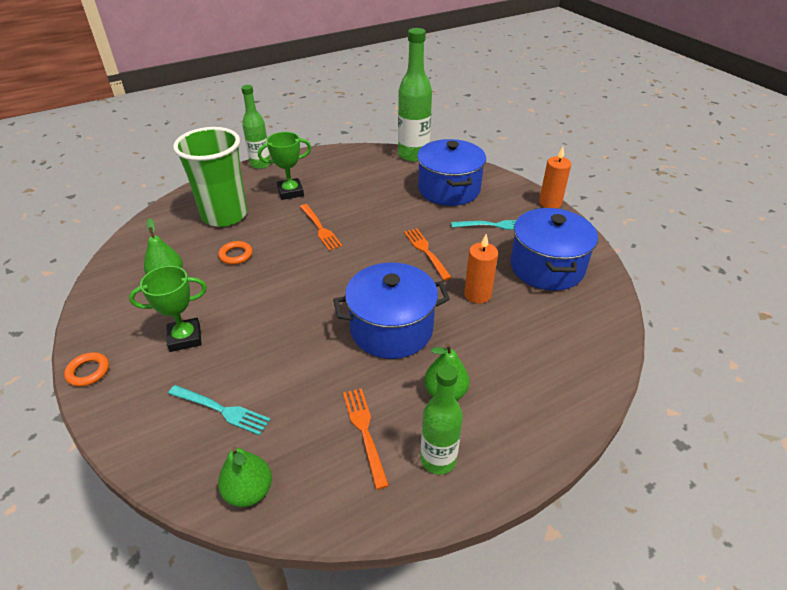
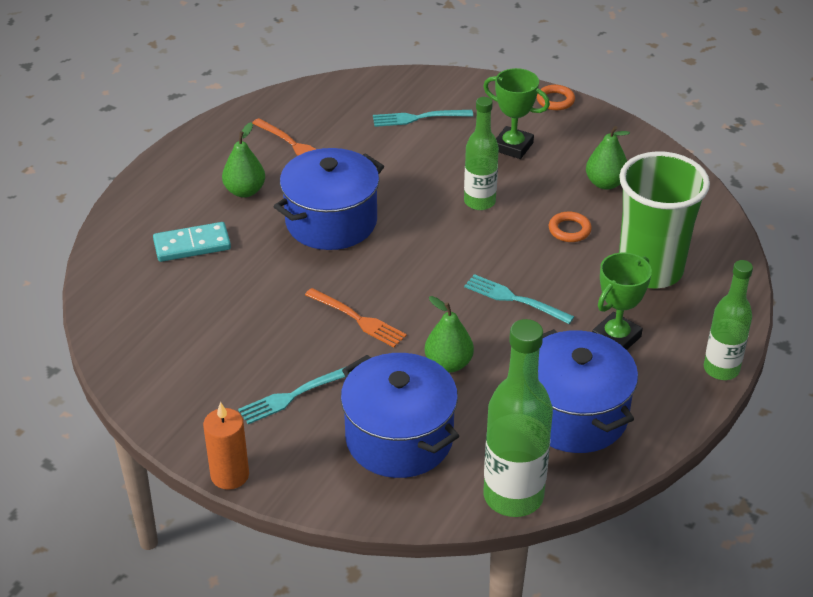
camera: 150 degrees right, 0 degrees up
(185, 338) = (513, 146): green trophy -> green trophy turned 75 degrees clockwise
(249, 491) = (347, 90): green pear -> green pear (448, 364)
(320, 228) = (514, 299): orange fork -> turquoise fork
(438, 459) = (224, 149): green bottle -> green bottle (479, 202)
(477, 294) = (264, 289): orange candle -> none
(518, 354) = (192, 245): none -> turquoise domino
(547, 267) = (196, 356): blue pot -> blue pot (574, 415)

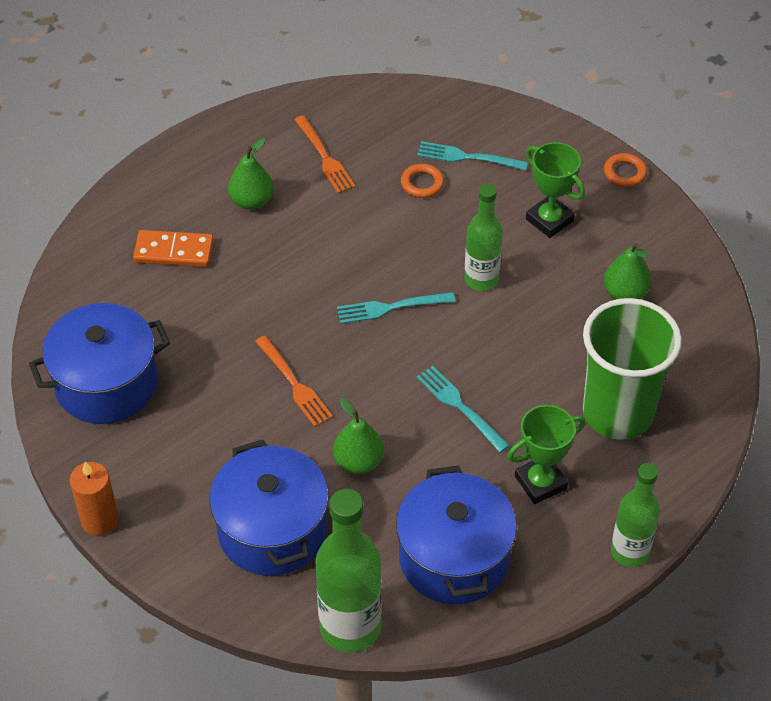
camera: 20 degrees right, 10 degrees up
(192, 245) = (173, 251): turquoise domino -> orange domino
(293, 396) = (195, 452): turquoise fork -> turquoise fork (391, 307)
(331, 222) = (320, 262): blue pot -> blue pot (106, 384)
(569, 230) = (557, 340): orange ring -> orange ring (422, 183)

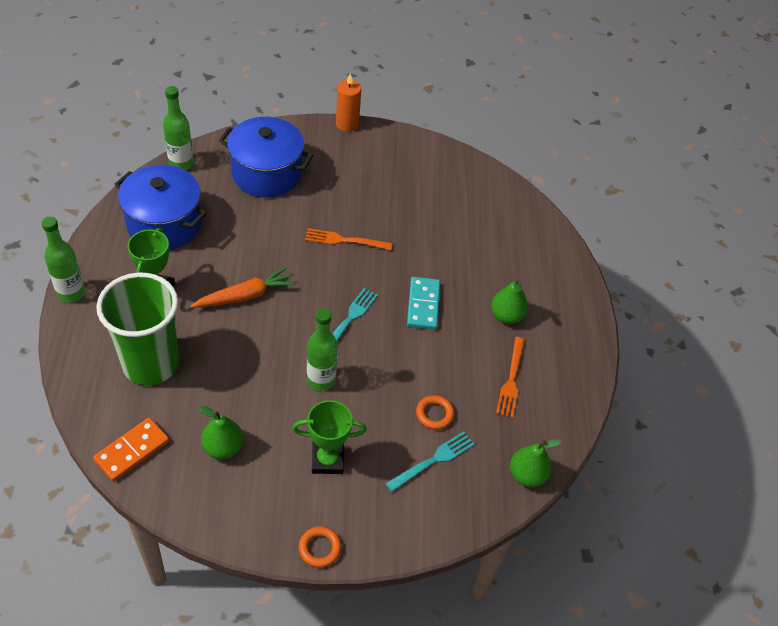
camera: 125 degrees right, 0 degrees up
(106, 384) = (429, 173): blue pot -> none
(173, 251) = (499, 255): orange domino -> orange domino (132, 451)
(309, 267) = (423, 305): none -> turquoise domino
(324, 157) = (511, 380): orange fork -> orange fork turned 90 degrees counterclockwise
(350, 627) = (181, 164): green bottle -> green bottle, size x0.65
(358, 462) = (264, 230): green pear -> green pear (527, 475)
(460, 407) = (245, 296): turquoise fork -> orange carrot

